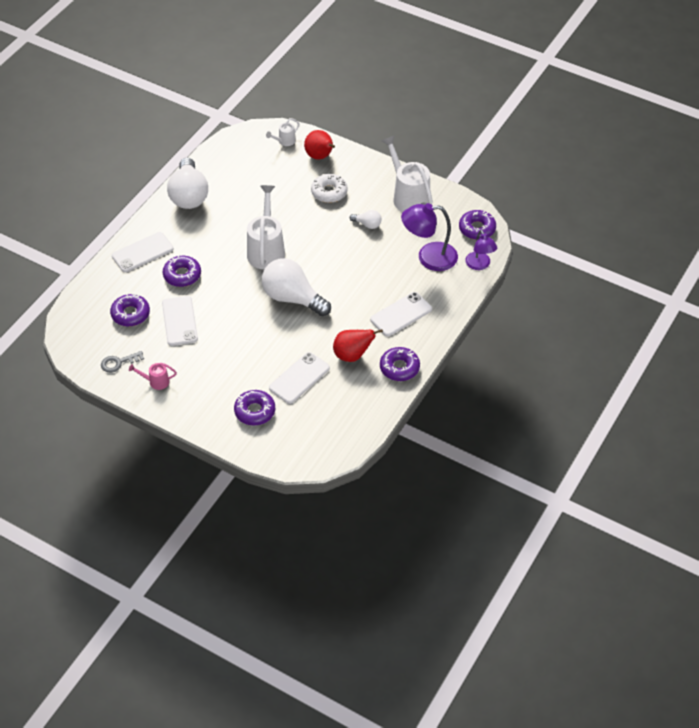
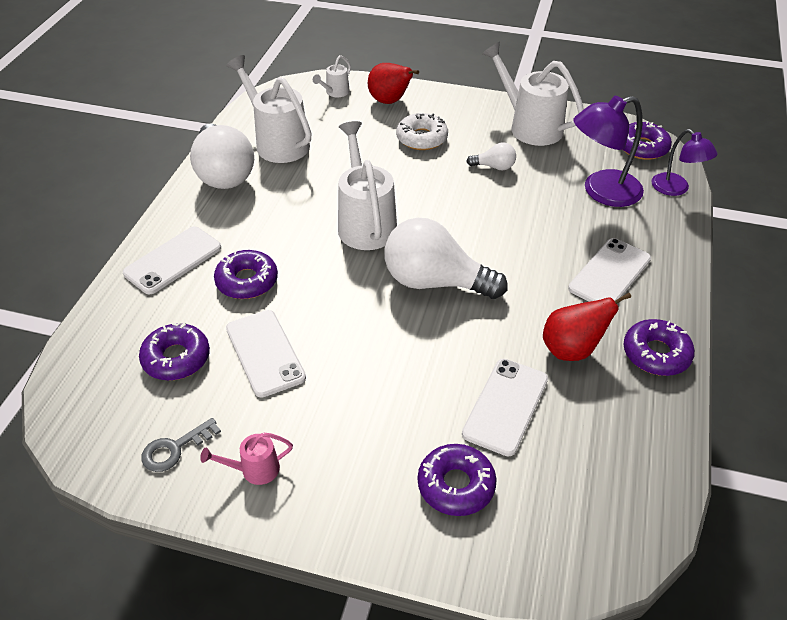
camera: 15 degrees left, 5 degrees down
(231, 177) = (277, 142): none -> white watering can

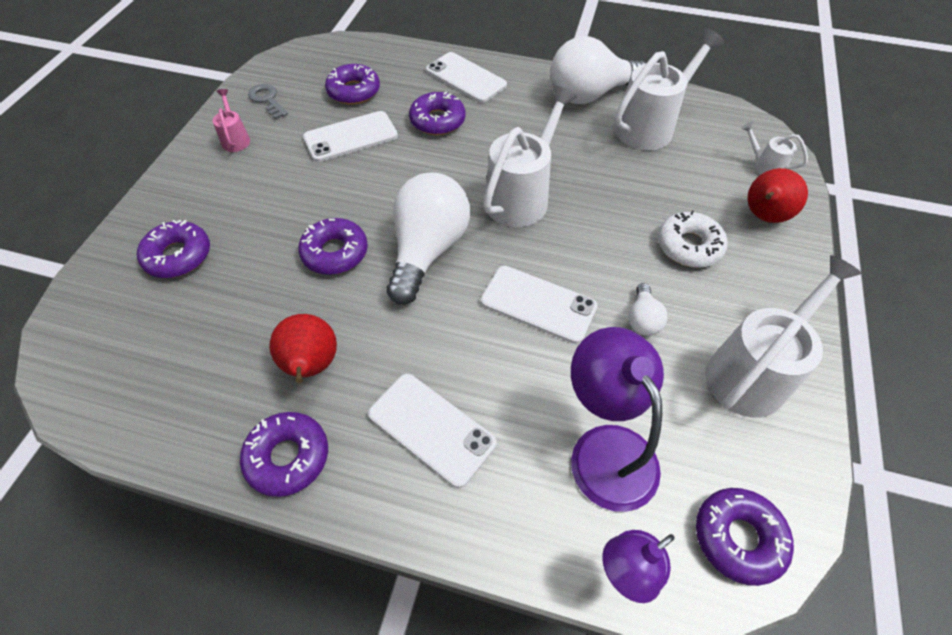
camera: 90 degrees right, 10 degrees up
(365, 222) = (521, 196): white watering can -> white watering can turned 45 degrees counterclockwise
(442, 348) = (335, 252): none -> purple donut
(505, 406) = (251, 298): white phone -> white phone (538, 304)

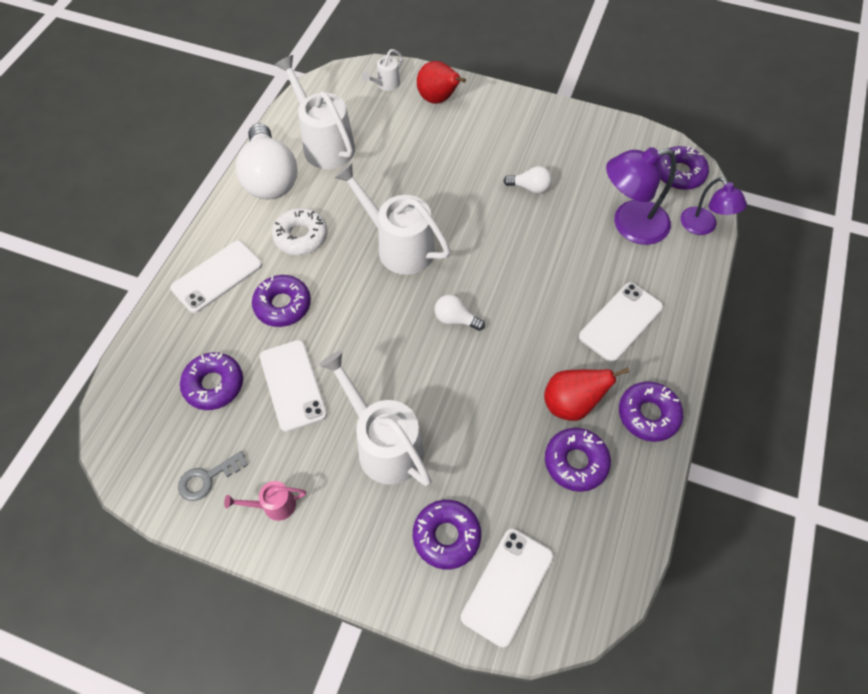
camera: 85 degrees left, 5 degrees up
(335, 252) = (452, 392): purple donut -> purple donut (575, 462)
(427, 250) = (455, 319): white light bulb -> white light bulb, size x0.45
(538, 304) = (515, 247): white phone -> white phone (507, 586)
(689, 246) = (464, 148): white donut -> white donut (301, 236)
(753, 371) = (572, 139): white watering can -> white watering can (383, 443)

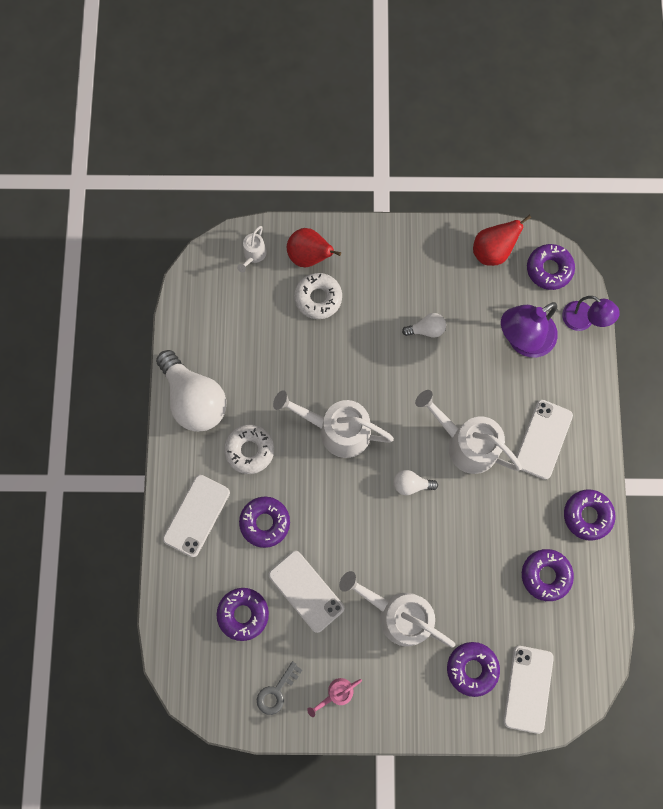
camera: 20 degrees left, 15 degrees up
(324, 143) = (225, 344): white watering can -> white watering can (465, 443)
(431, 133) = (318, 298): none -> white donut
(571, 404) = (527, 527): red pear -> red pear (492, 251)

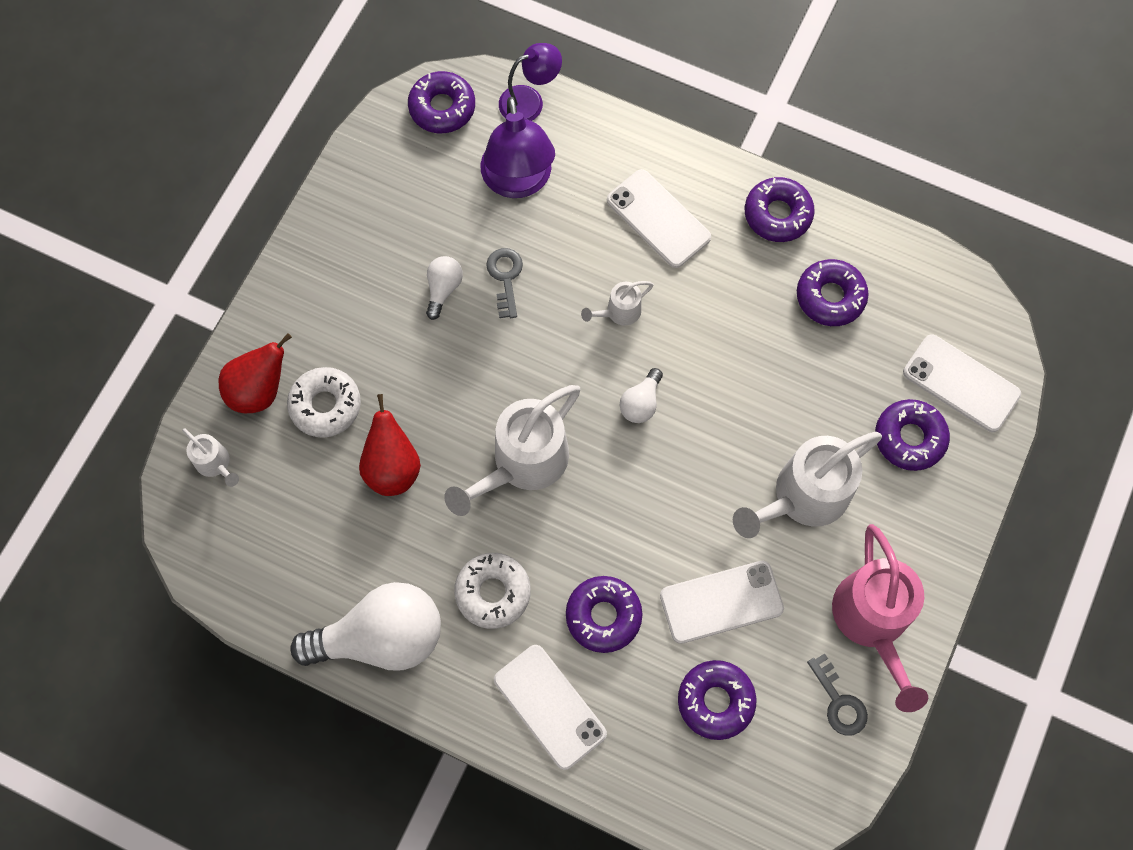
camera: 65 degrees left, 5 degrees down
(336, 693) = (873, 623): pink watering can -> pink watering can, size x2.10
(453, 363) = (505, 277): none -> grey key
(465, 443) = (618, 312): white watering can -> white watering can, size x0.48
(492, 251) = (382, 161): red pear -> red pear (392, 467)

